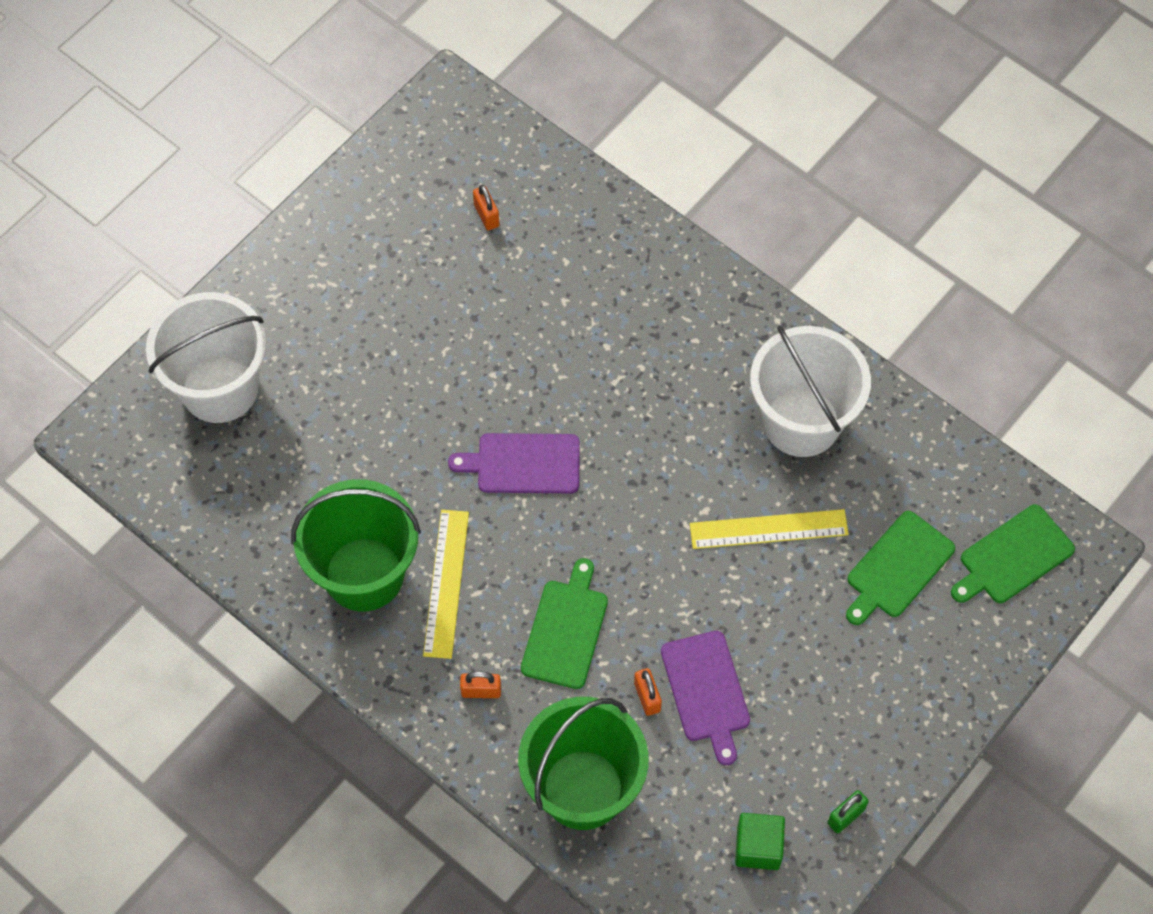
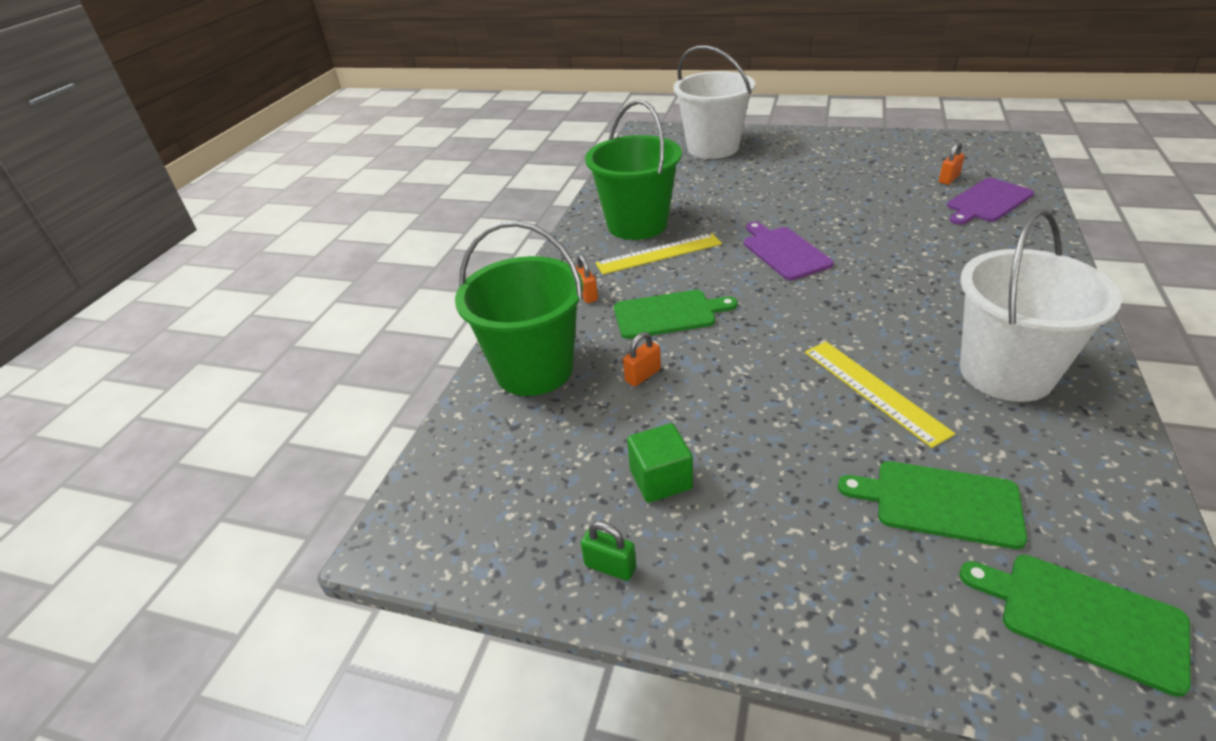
camera: 70 degrees right, 25 degrees down
(706, 691) = (676, 408): purple cutting board -> purple cutting board (987, 202)
(758, 847) = (536, 503): green cube -> green cube (660, 479)

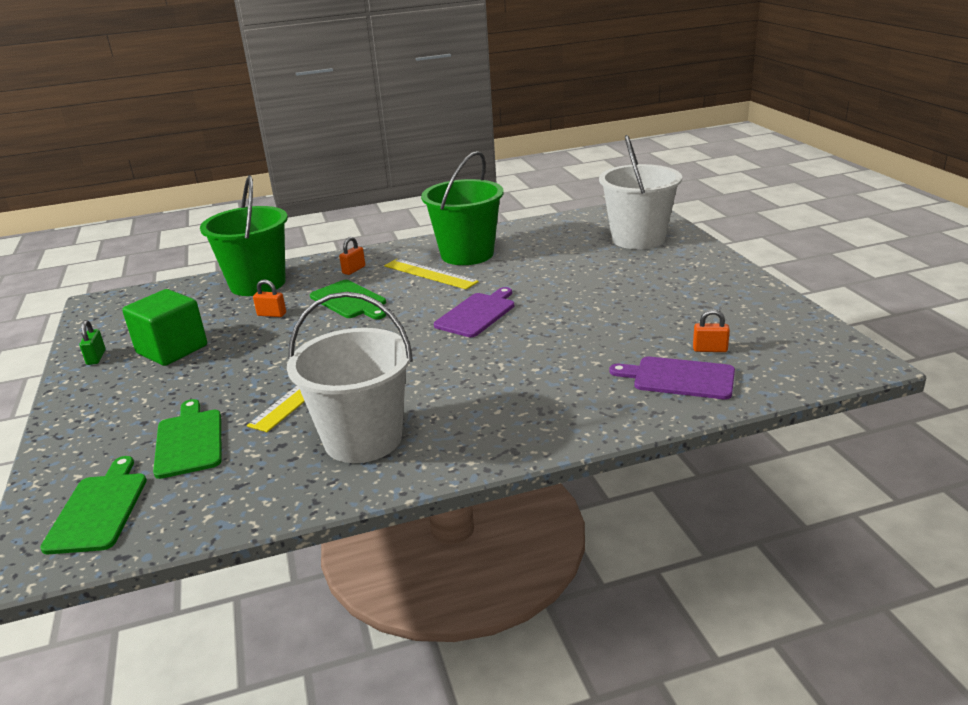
camera: 55 degrees right, 10 degrees down
(660, 479) = (172, 349): green cube -> green cube, size x1.57

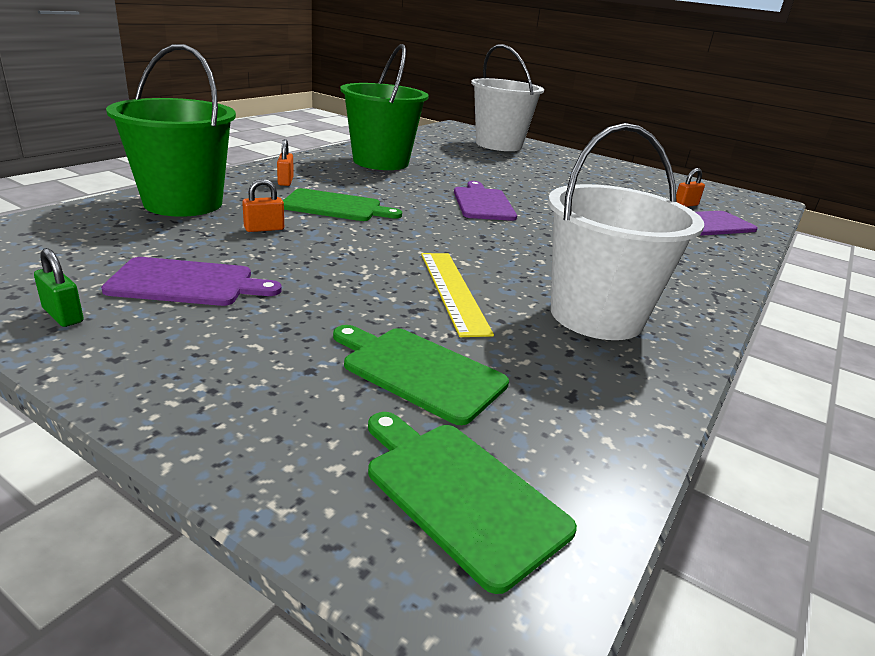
camera: 45 degrees left, 0 degrees up
(172, 349) = (187, 283): green cube -> purple cutting board
(430, 274) = (375, 178): yellow ruler -> none

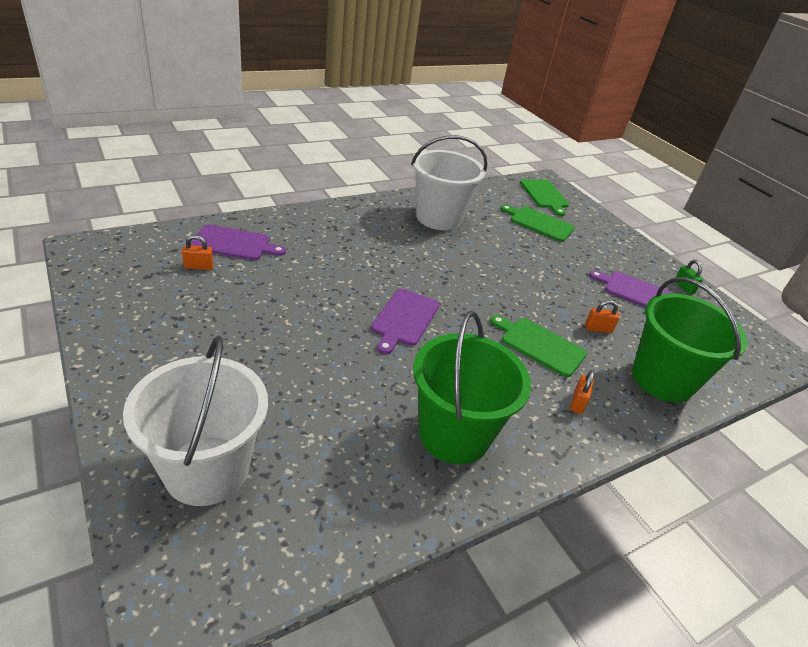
camera: 155 degrees left, 10 degrees up
(419, 371) = (539, 223): green cutting board -> green cutting board turned 150 degrees clockwise
(453, 291) = (499, 249): yellow ruler -> none

